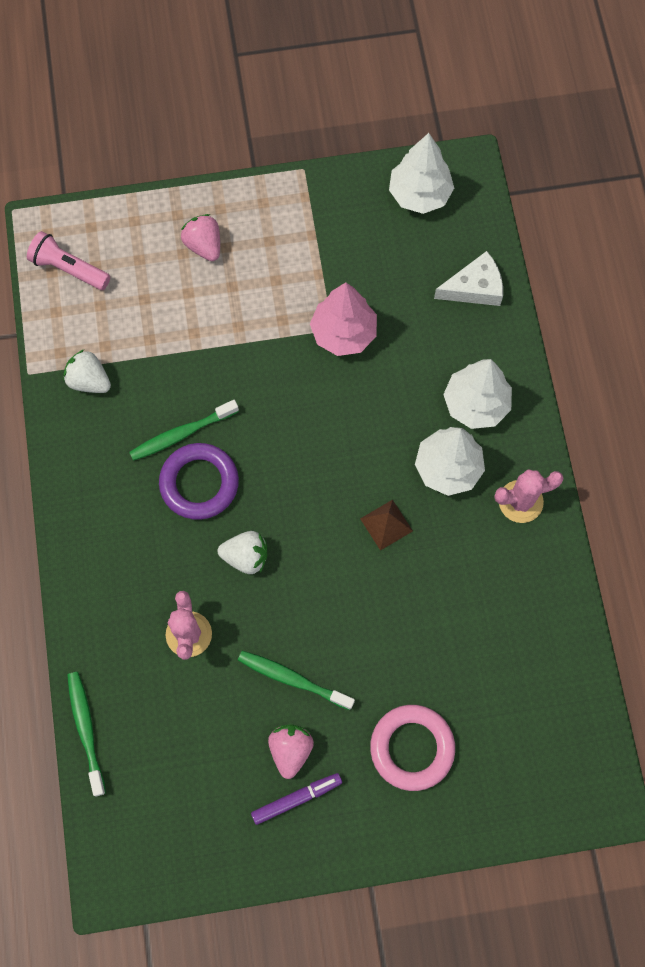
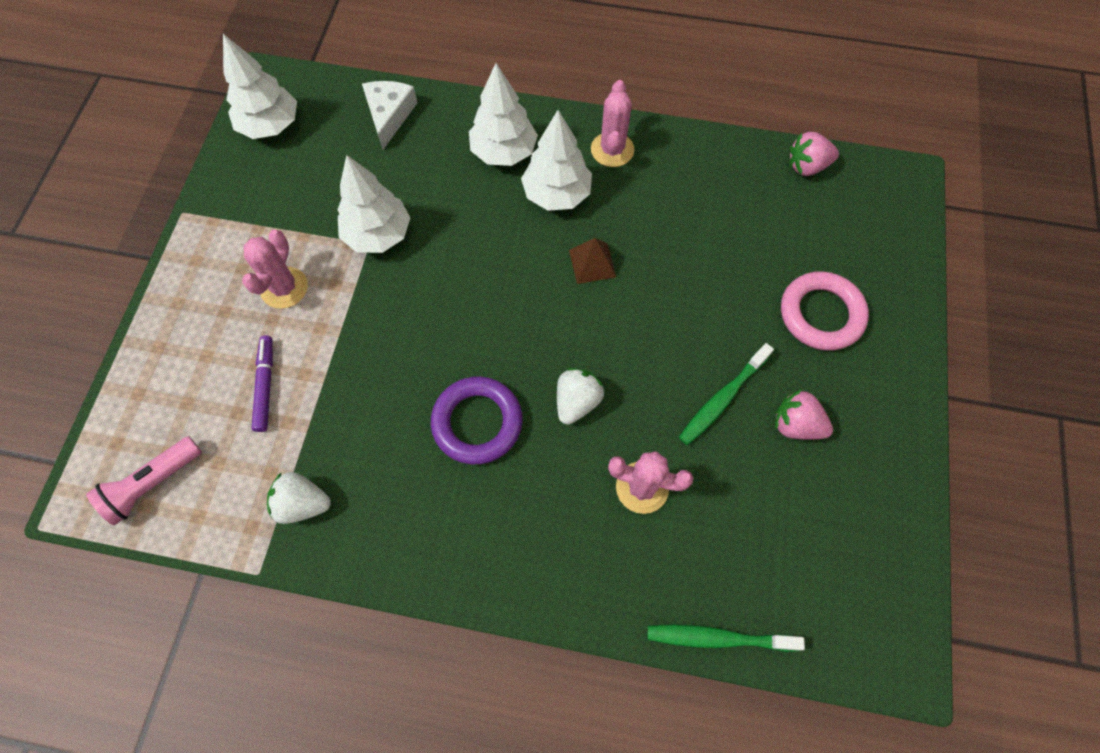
camera: 70 degrees left, 5 degrees down
(89, 380) = (303, 503): white strawberry -> white strawberry turned 45 degrees clockwise
(182, 434) = (413, 422): green toothbrush -> none
(204, 245) = (210, 331): pink strawberry -> pink strawberry (807, 166)
(264, 282) = (284, 288): none -> pink cactus
(296, 798) = (847, 435): purple marker -> purple marker (265, 386)
(343, 333) = (378, 235): pink tree -> white tree

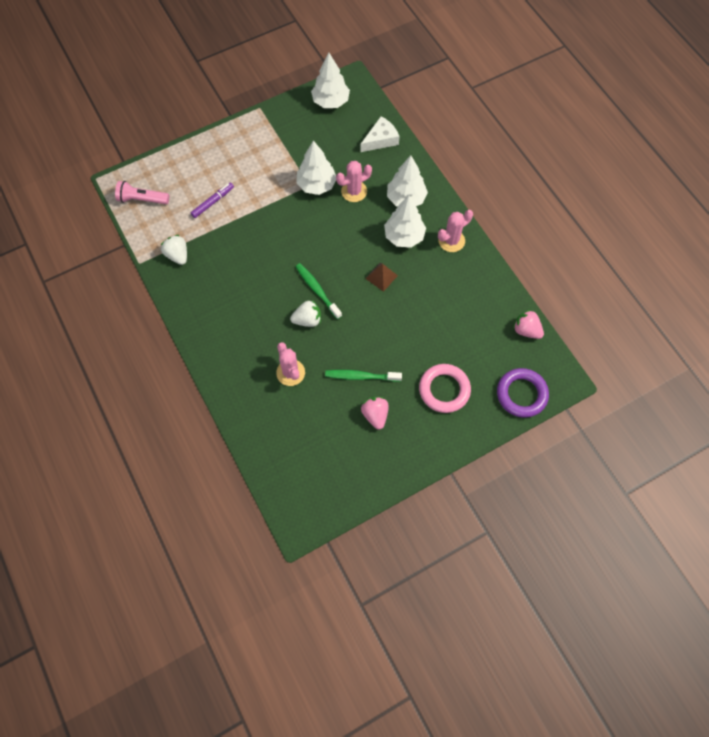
camera: 50 degrees right, 0 degrees up
(284, 288) = (260, 172): pink cactus -> pink cactus (354, 191)
(477, 422) = (264, 289): purple ring -> purple ring (521, 394)
(718, 638) = (250, 446): green toothbrush -> green toothbrush (317, 290)

